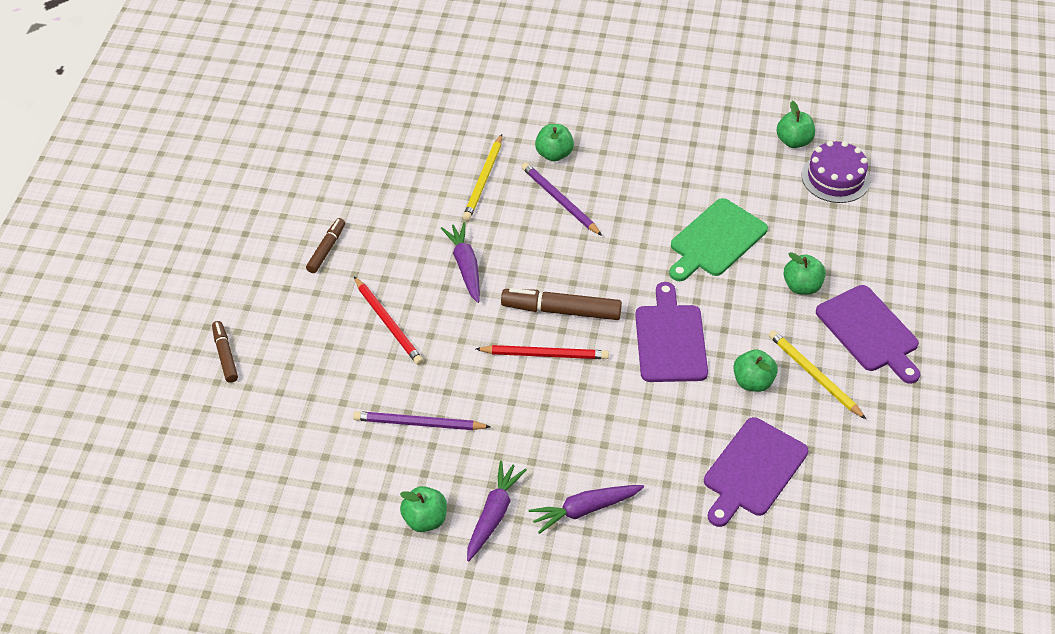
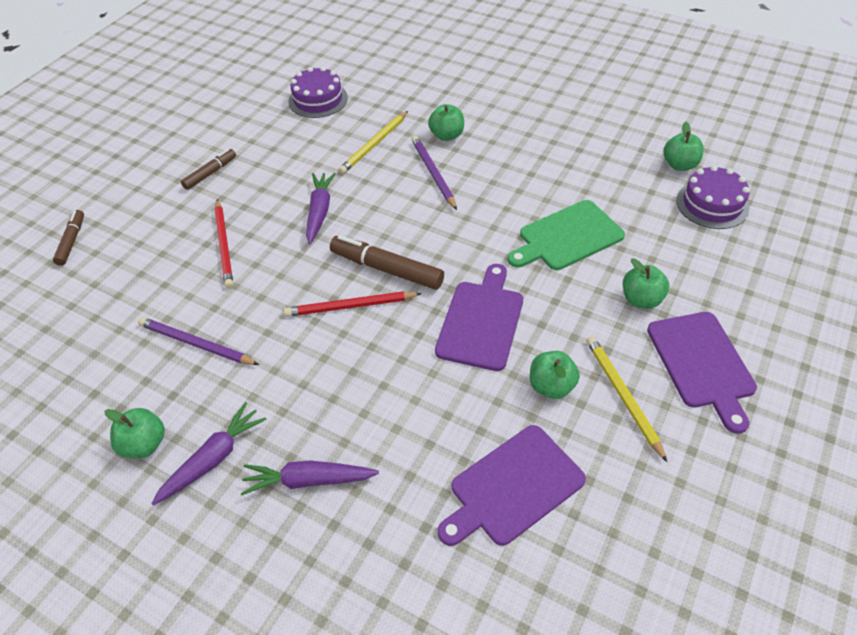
camera: 20 degrees right, 0 degrees up
(395, 138) = (318, 100): none -> purple cake
(545, 354) = (350, 306): red pencil -> red pencil turned 150 degrees clockwise

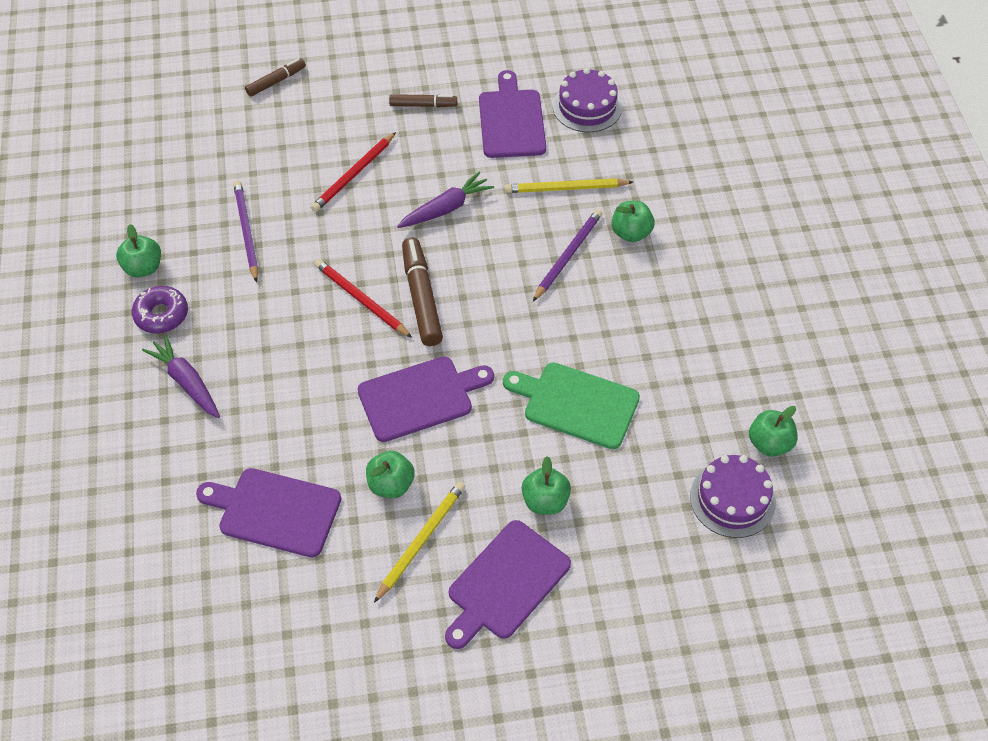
camera: 50 degrees right, 5 degrees up
(213, 459) = (161, 315): purple carrot -> purple donut
(283, 138) = (511, 120): none -> purple cutting board

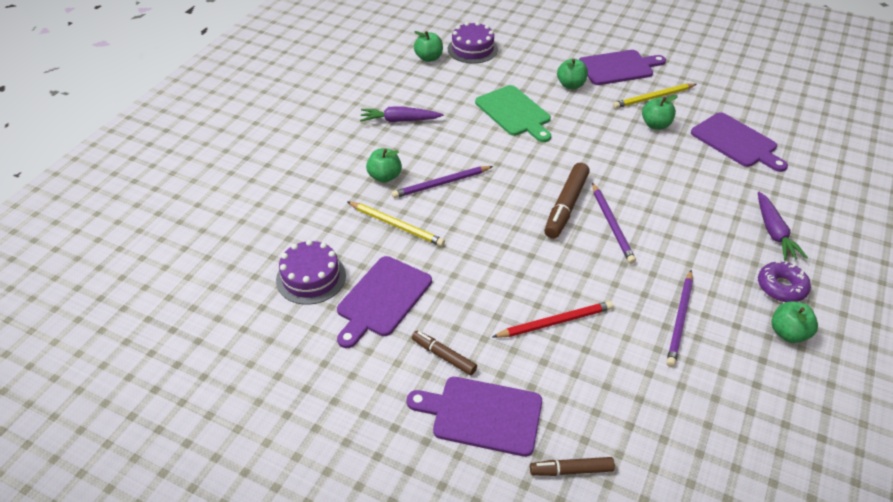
camera: 145 degrees left, 10 degrees down
(361, 300) = (612, 225): red pencil -> purple pencil
(420, 397) = (609, 155): purple cutting board -> purple cutting board (482, 415)
(446, 208) = (499, 256): purple carrot -> purple carrot (400, 120)

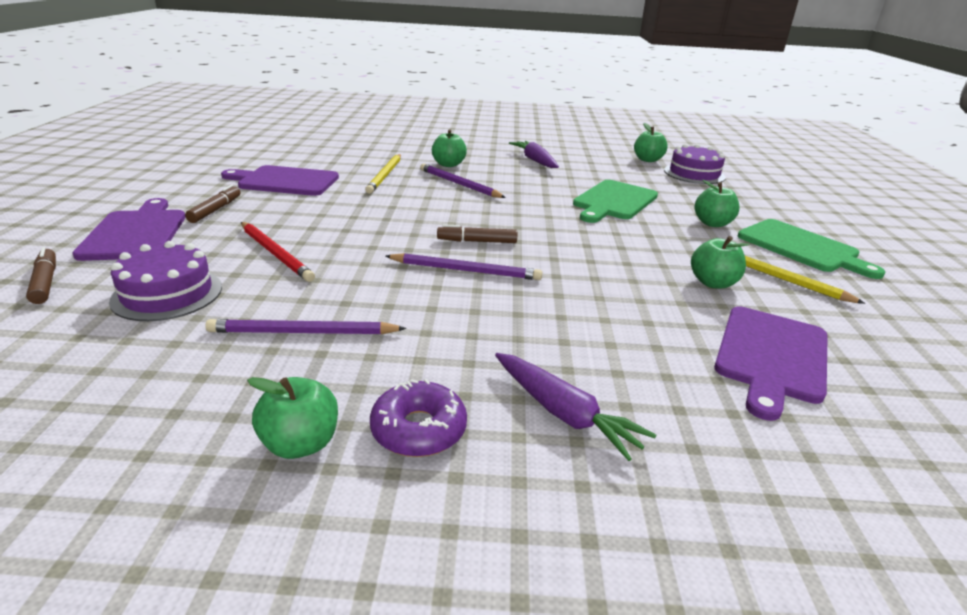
camera: 65 degrees right, 15 degrees down
(311, 277) = (302, 158): purple cake -> purple cake (167, 294)
(566, 206) = (477, 241): brown marker -> brown marker, size x0.60
(612, 225) = (465, 270): purple pencil -> purple pencil turned 135 degrees counterclockwise
(618, 67) = (801, 247): purple cutting board -> green cutting board
(774, 232) = (563, 413): purple carrot -> purple carrot turned 105 degrees counterclockwise

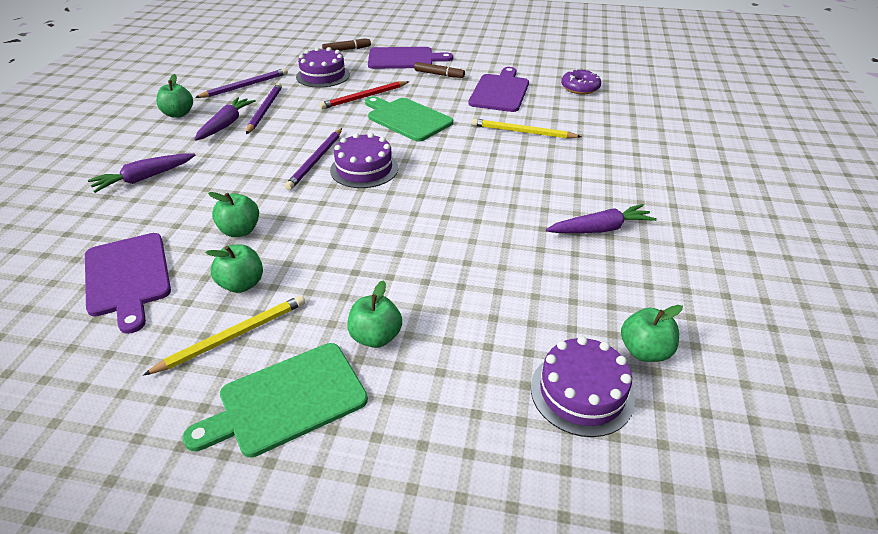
camera: 100 degrees right, 10 degrees up
(358, 364) = (226, 124): none -> purple carrot
(418, 429) = (165, 139): purple donut -> purple donut (580, 88)
(448, 164) = (565, 166): green apple -> green apple (240, 231)
(459, 184) = (502, 169): purple pencil -> purple pencil (245, 86)
(477, 241) = (364, 169): brown marker -> purple cake
(614, 201) = (453, 268): green cutting board -> green cutting board (407, 118)
(771, 356) = (128, 277): purple cutting board -> purple cutting board turned 150 degrees counterclockwise

